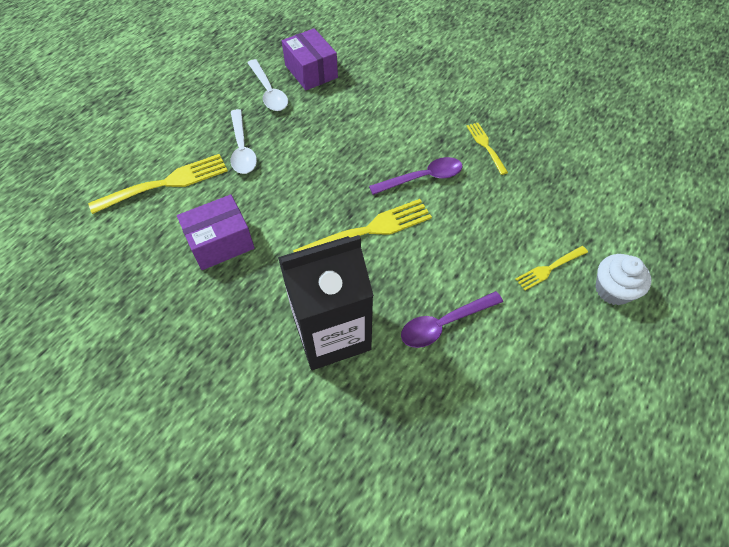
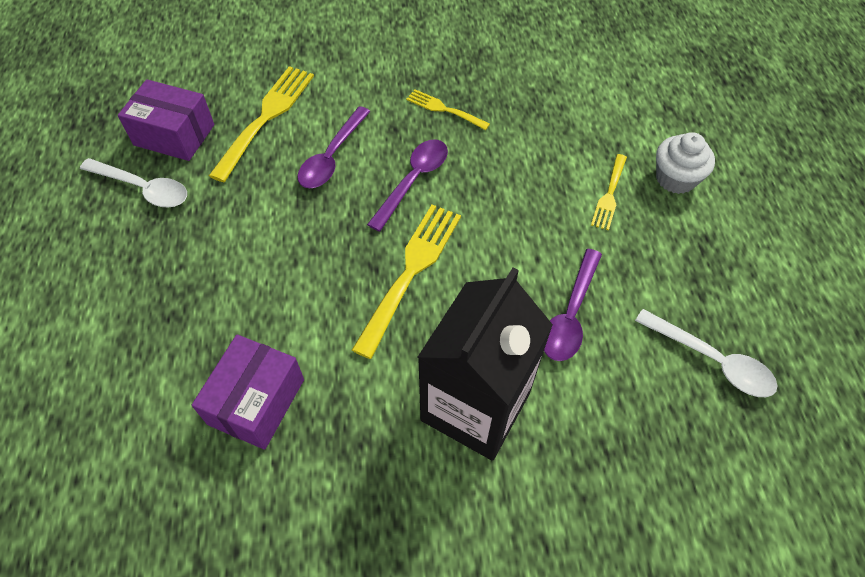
camera: 40 degrees left, 0 degrees up
(166, 183) = (113, 381): yellow fork -> yellow fork (266, 118)
(242, 149) = (176, 276): white spoon -> white spoon (712, 361)
(386, 134) = (331, 157): none -> purple spoon

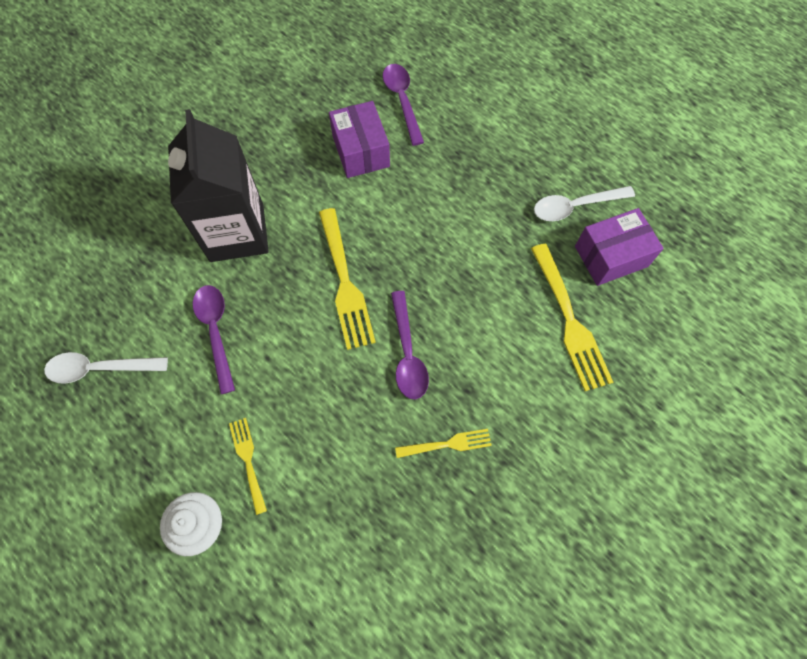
camera: 140 degrees right, 10 degrees up
(331, 157) = (485, 326): purple spoon -> purple spoon (402, 100)

